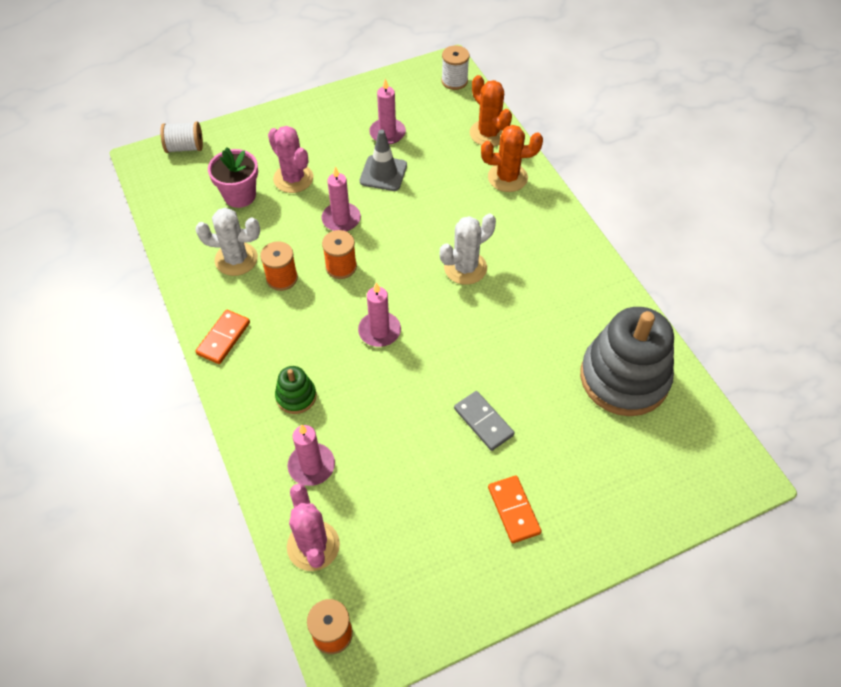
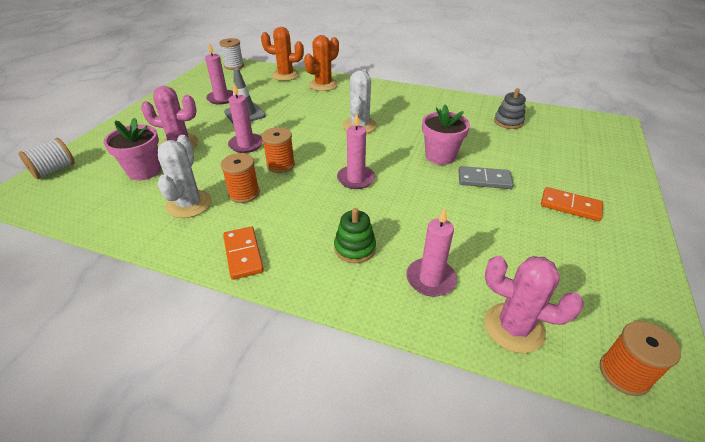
camera: 45 degrees left, 15 degrees down
(236, 259) = (189, 204): white cactus -> white cactus turned 45 degrees counterclockwise
(485, 364) = (440, 156): none -> pink flower pot
(624, 378) = (508, 122): grey stacking toy -> grey stacking toy, size x0.45

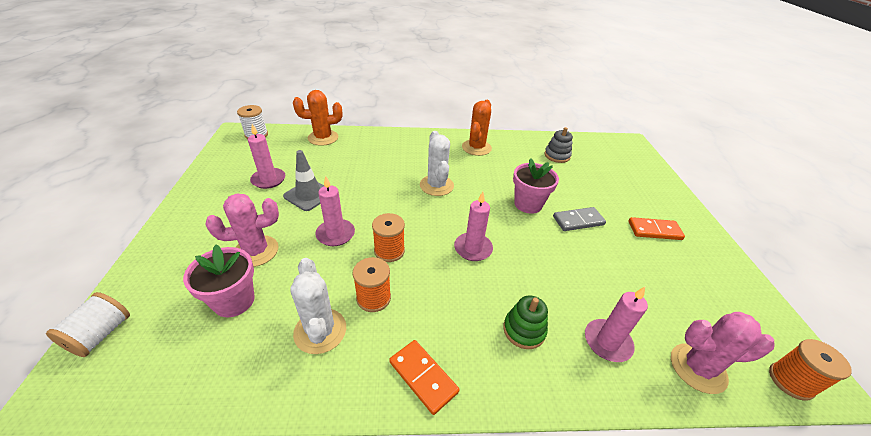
camera: 25 degrees left, 0 degrees up
(323, 85) = (370, 143): orange cactus -> orange cactus (476, 148)

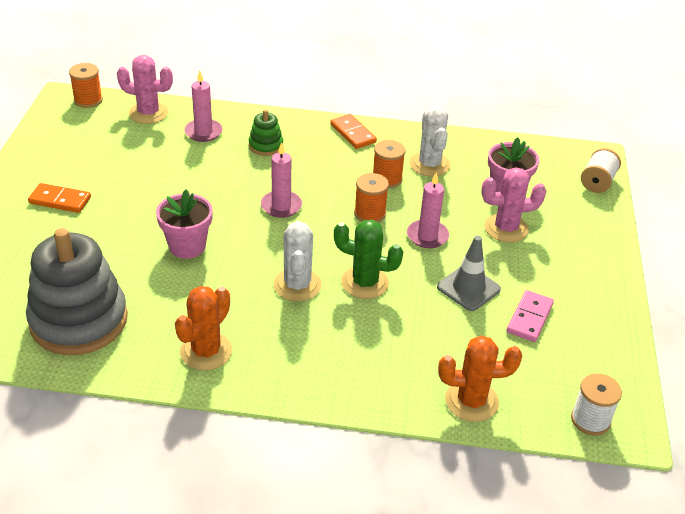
camera: 170 degrees left, 0 degrees up
(268, 180) = (529, 318): pink candle -> pink domino
(388, 191) = (365, 283): none -> green cactus
(557, 156) = (79, 320): grey stacking toy -> grey stacking toy, size x2.23
(578, 221) = (140, 220): grey domino -> none

